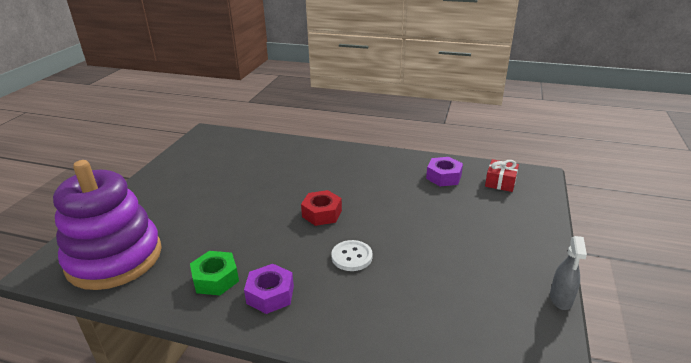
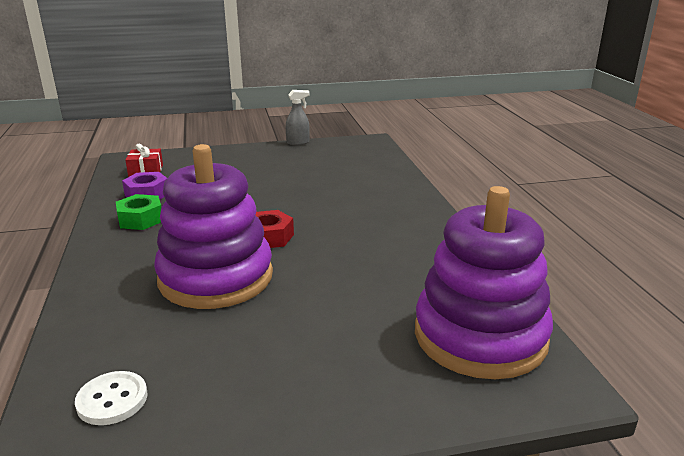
camera: 120 degrees left, 5 degrees down
(215, 279) = (424, 256): green nut -> green nut (140, 219)
(270, 294) = (407, 225): purple nut -> none
(289, 183) = (216, 277): none -> purple stacking toy
(352, 257) = (323, 206): white button -> white button (112, 400)

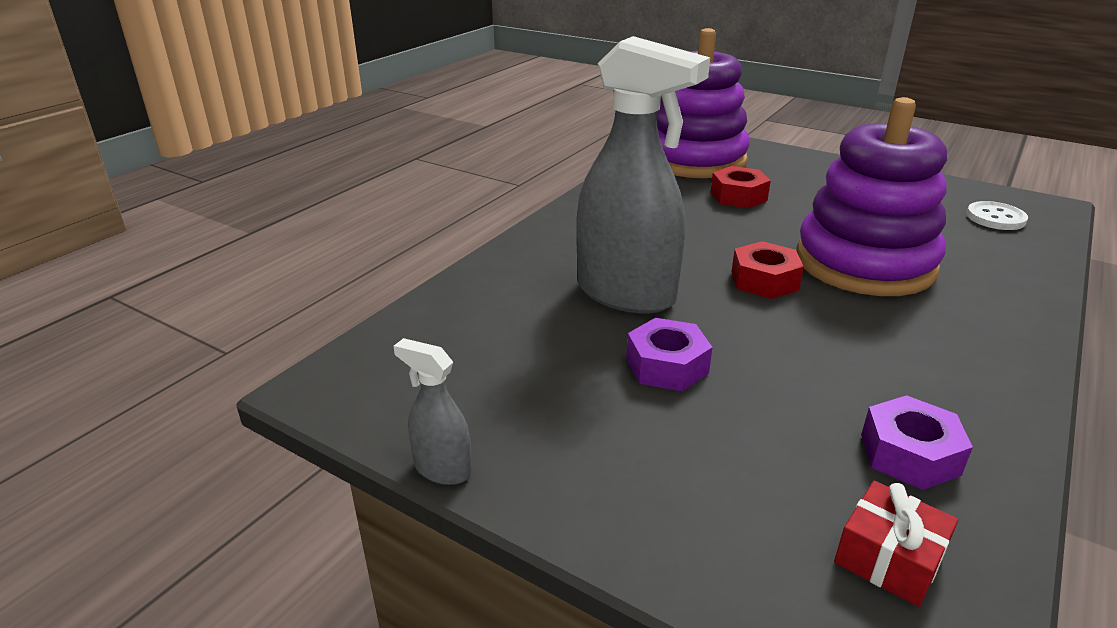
camera: 135 degrees left, 5 degrees up
(140, 219) = (937, 390): green nut -> none
(268, 185) = (667, 366): none -> purple nut
(328, 201) = (626, 294): none -> grey spray bottle
(371, 302) = (738, 196): none -> red nut

